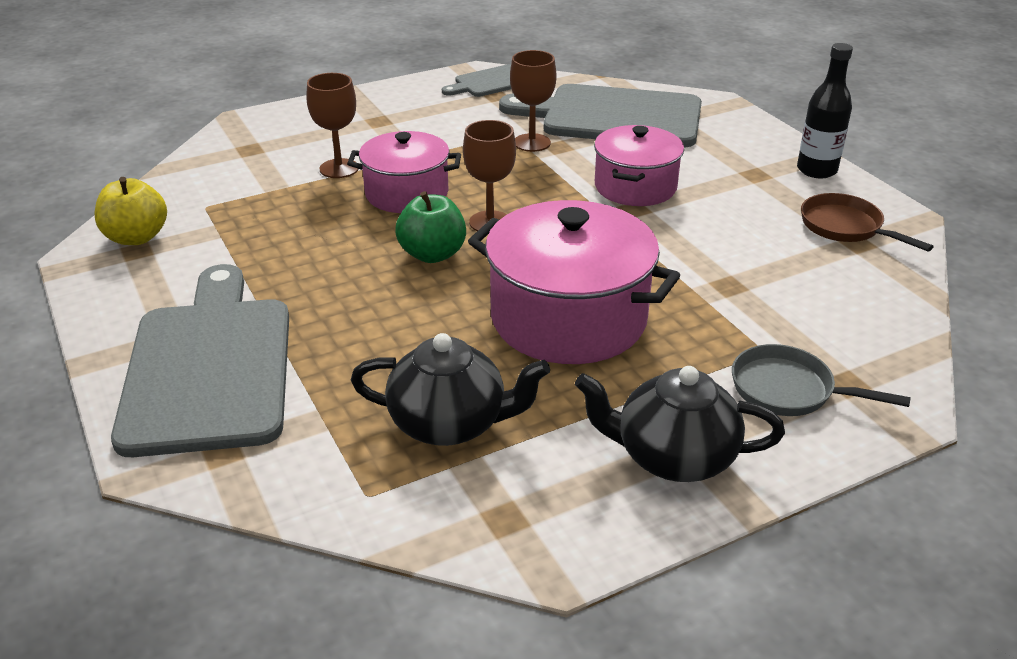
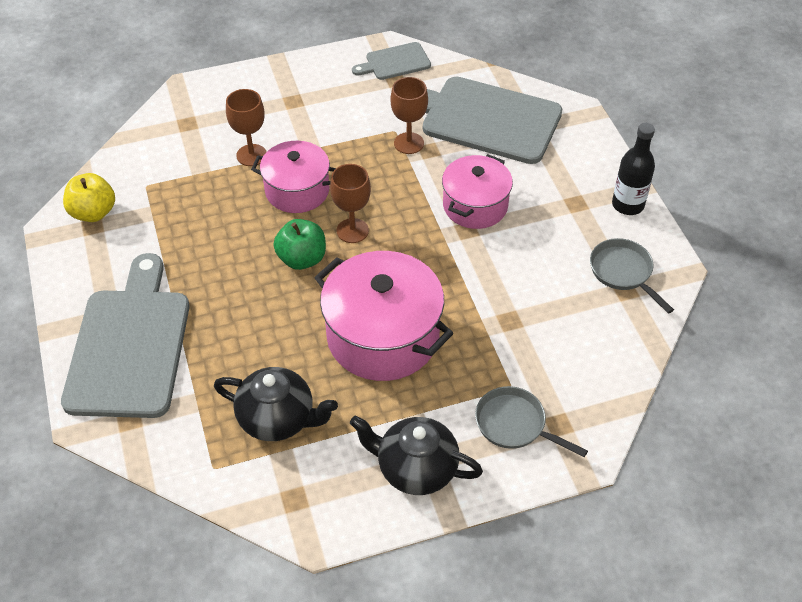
camera: 10 degrees right, 15 degrees up
(845, 227) = (623, 272): brown pan -> grey pan

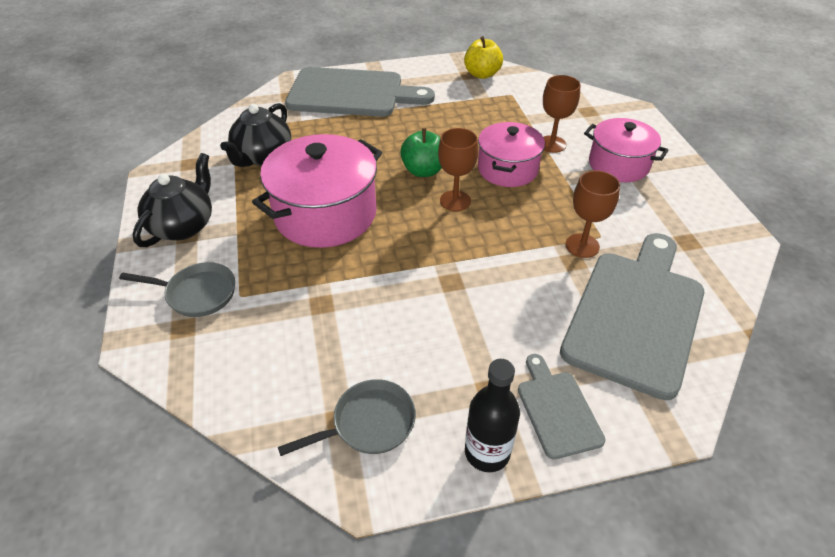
camera: 95 degrees right, 5 degrees down
(395, 62) = (719, 243): grey cutting board -> grey cutting board (557, 410)
(475, 206) = (487, 292): pink pot -> pink pot (618, 165)
(515, 424) = (197, 293): grey pan -> grey pan turned 60 degrees clockwise

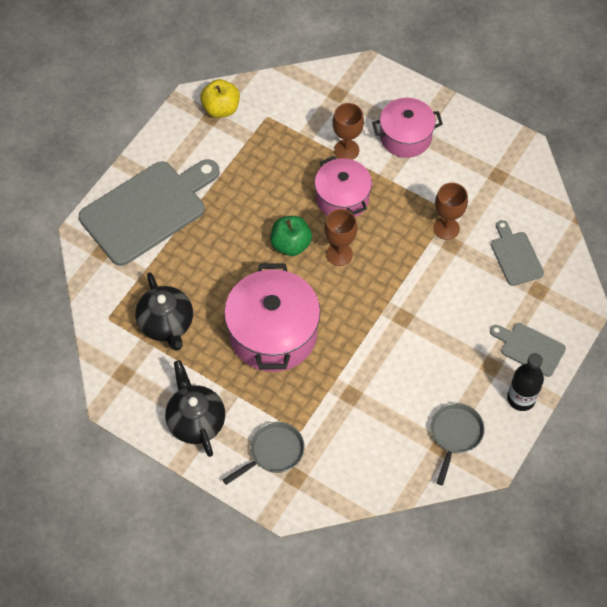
camera: 45 degrees left, 15 degrees up
(635, 315) = (515, 256): grey cutting board -> grey cutting board, size x0.49

